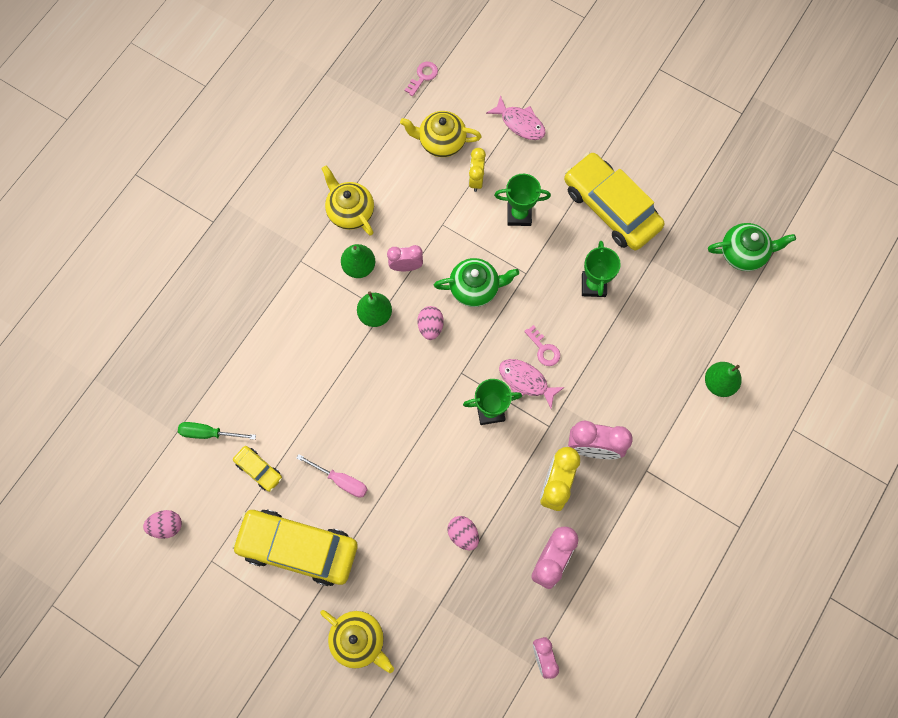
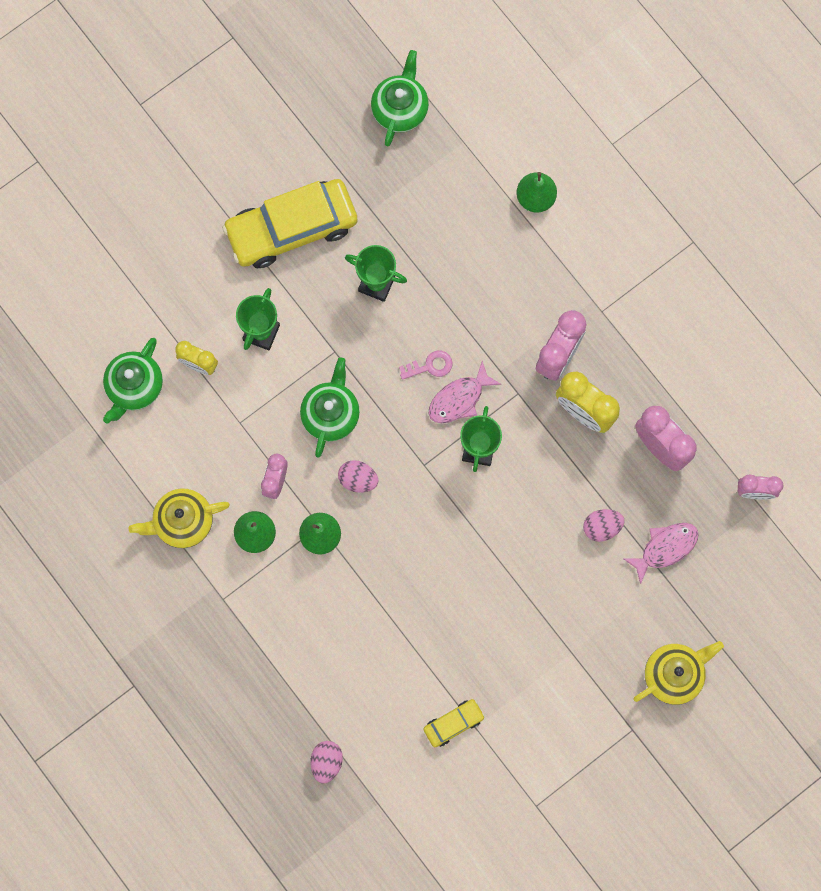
camera: 70 degrees left, 5 degrees up
(167, 526) = (480, 844): pink egg -> pink egg (326, 762)
(209, 433) = (392, 766): green screwdriver -> none
(298, 548) = (555, 707): yellow car -> none
(341, 480) = (497, 637): pink screwdriver -> none
(423, 77) = (41, 377): pink key -> none
(441, 141) = (134, 386): yellow teapot -> green teapot
(520, 123) = (147, 288): pink fish -> pink fish (665, 548)

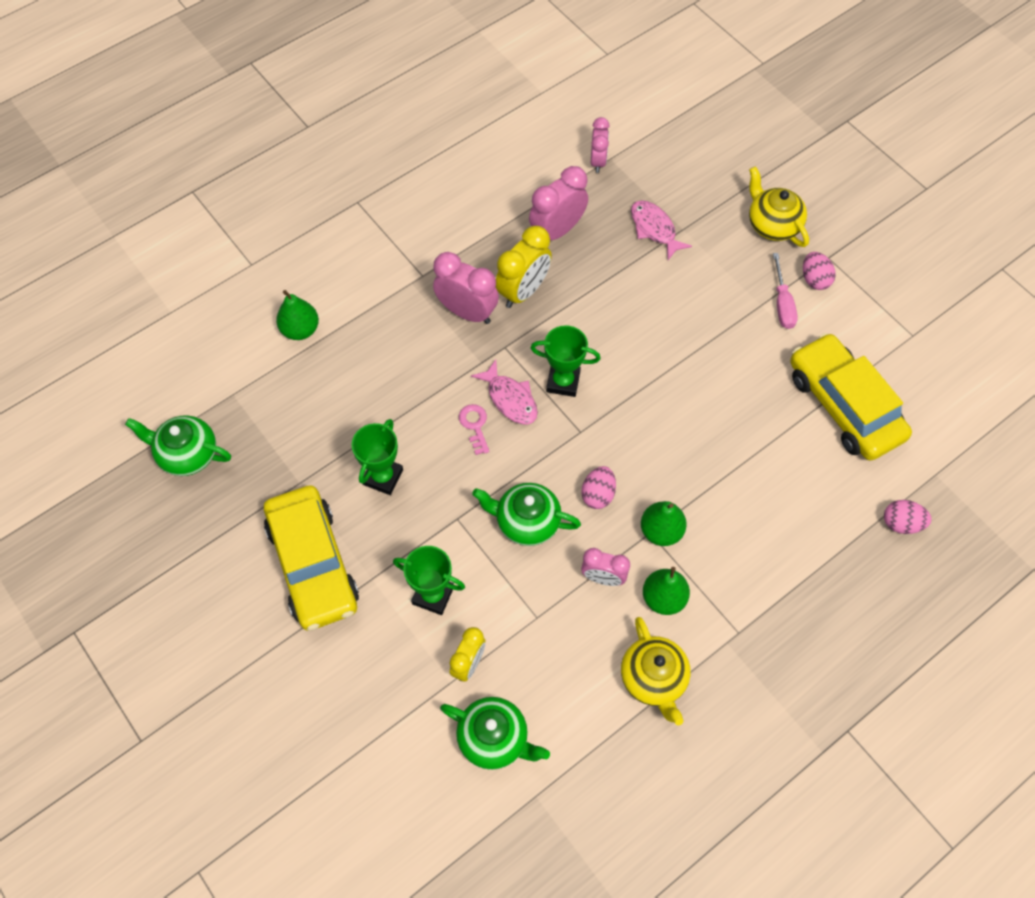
camera: 90 degrees left, 15 degrees down
(453, 723) = (844, 405): yellow car -> yellow car, size x2.23
(573, 674) = (782, 303): none -> pink screwdriver
(602, 527) = (637, 278): pink egg -> pink egg (814, 279)

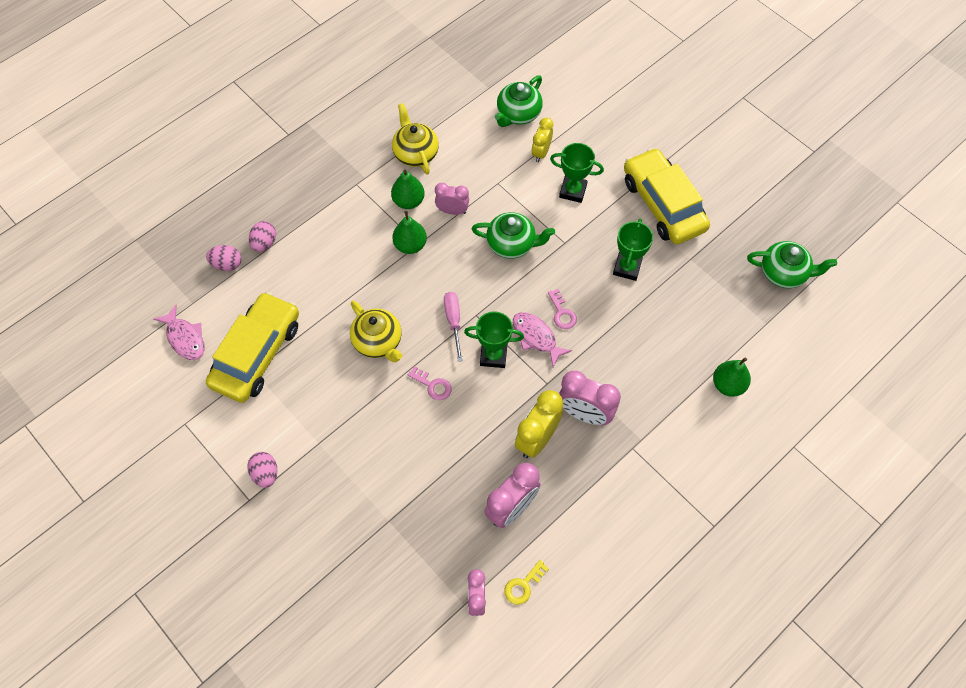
camera: 175 degrees right, 0 degrees up
(494, 738) = (518, 114): green teapot -> green teapot turned 75 degrees counterclockwise
(552, 168) = (523, 585): none -> yellow key
(598, 494) = (459, 268): pink egg -> pink egg (264, 243)
(635, 354) = (432, 385): none -> pink key
(654, 229) = (416, 518): pink fish -> pink fish (185, 338)
(772, 225) = (299, 533): yellow teapot -> yellow teapot (378, 342)
(782, 303) = (298, 446): pink screwdriver -> pink screwdriver (453, 321)
(844, 405) = (256, 354): yellow car -> yellow car turned 120 degrees counterclockwise

